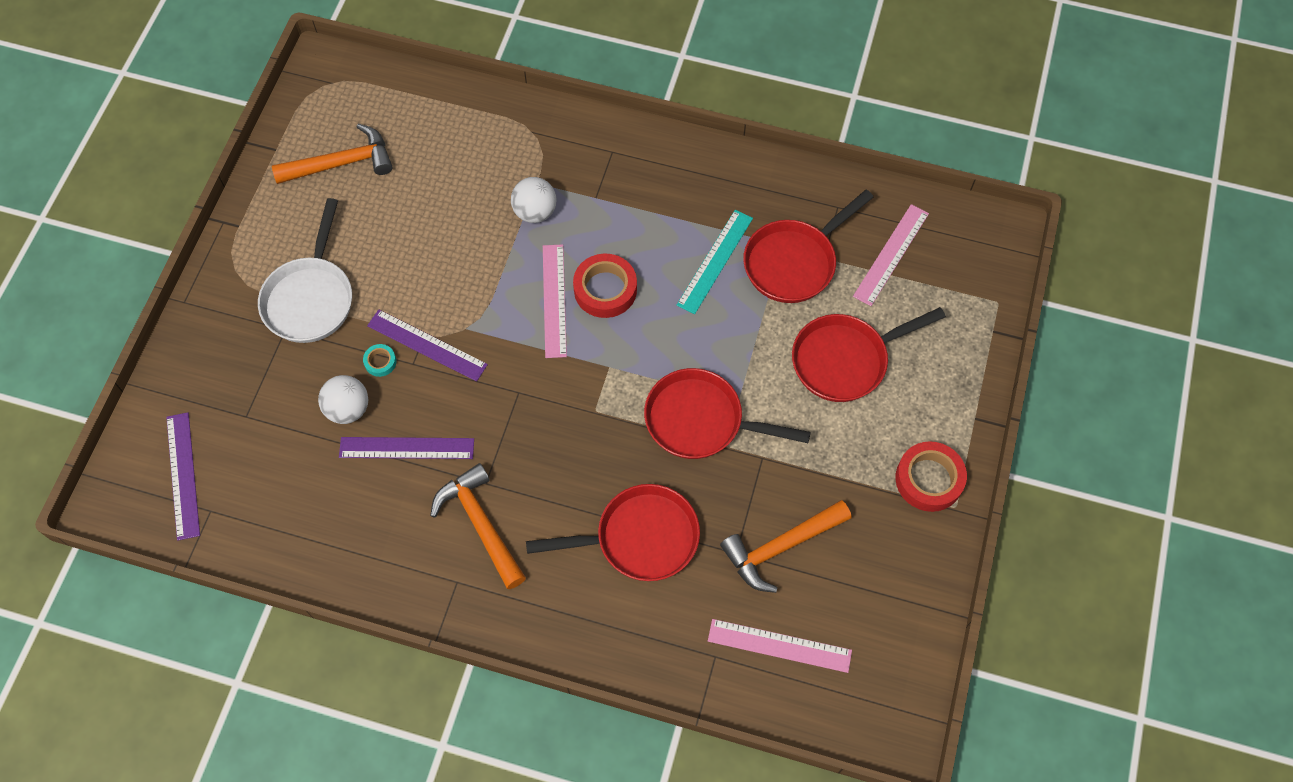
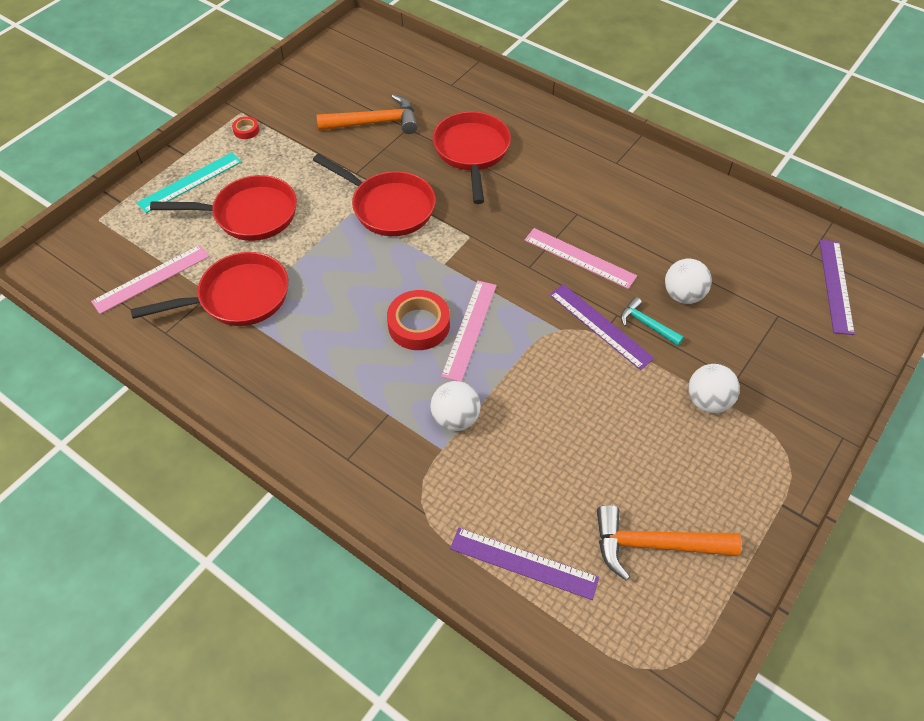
camera: 160 degrees left, 10 degrees down
(310, 298) = (707, 401): white pan -> white ball
(380, 362) = (647, 324): turquoise tape -> turquoise hammer
(406, 448) = (636, 253): purple ruler -> purple ruler (523, 563)
(481, 524) = (588, 190): orange hammer -> none
(640, 538) = (472, 152): red pan -> red pan turned 75 degrees clockwise
(715, 261) = (307, 319): turquoise ruler -> turquoise ruler (190, 182)
(779, 645) = (406, 79): pink ruler -> pink ruler (579, 258)
(929, 479) = (246, 130): red tape -> red tape, size x0.49

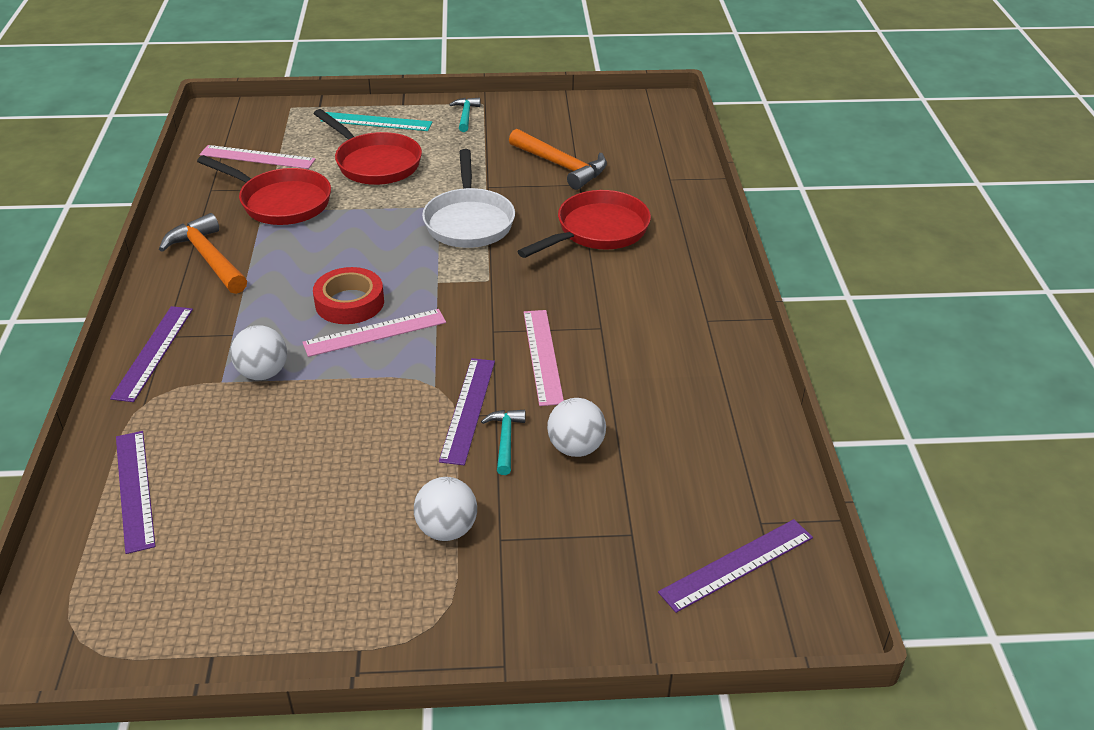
camera: 50 degrees right, 15 degrees down
(246, 130) = (466, 115): red tape -> turquoise hammer
(362, 476) = (153, 352): none -> purple ruler
(388, 207) = (469, 221): red pan -> white pan
(654, 544) = (224, 569): orange hammer -> orange hammer (208, 258)

